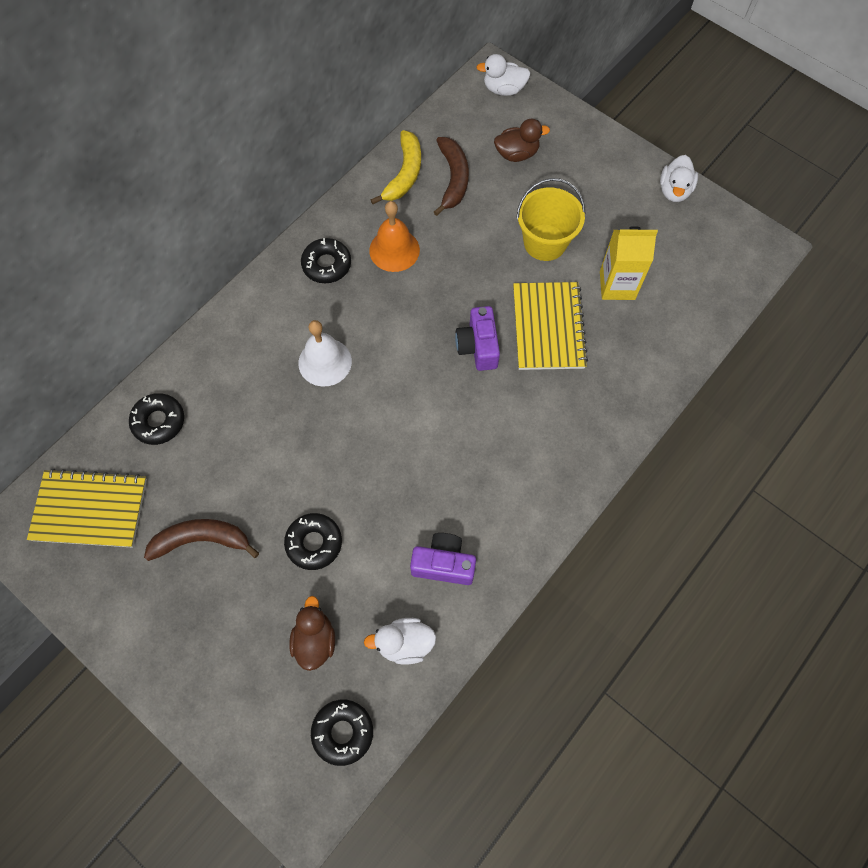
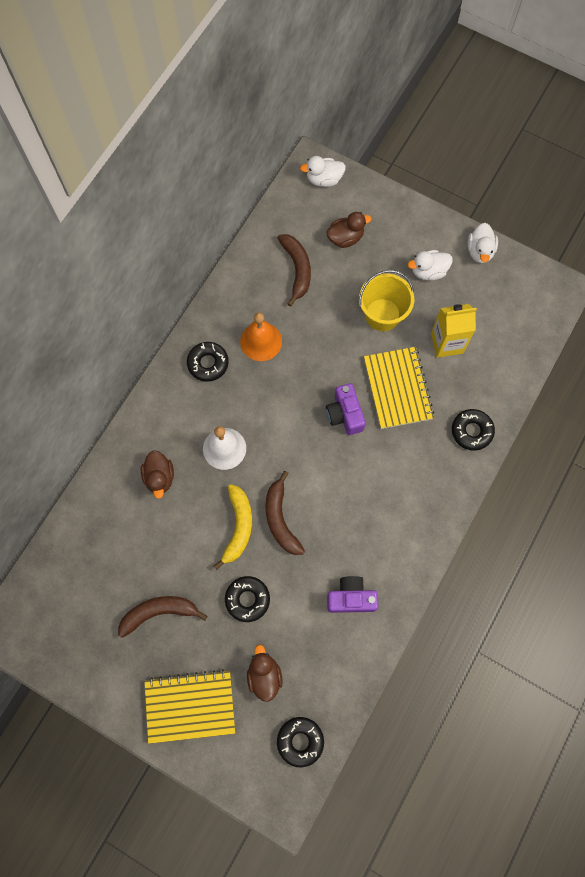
camera: 10 degrees left, 5 degrees up
(90, 509) = (64, 604): yellow notebook -> yellow notebook (190, 706)
(159, 421) = (101, 522): black donut -> black donut (471, 431)
(240, 382) = (159, 477): none -> brown duck
(375, 454) = (280, 519): none -> brown banana
(404, 174) = (255, 271): yellow banana -> yellow banana (238, 527)
(404, 643) = (333, 665): white duck -> white duck (428, 271)

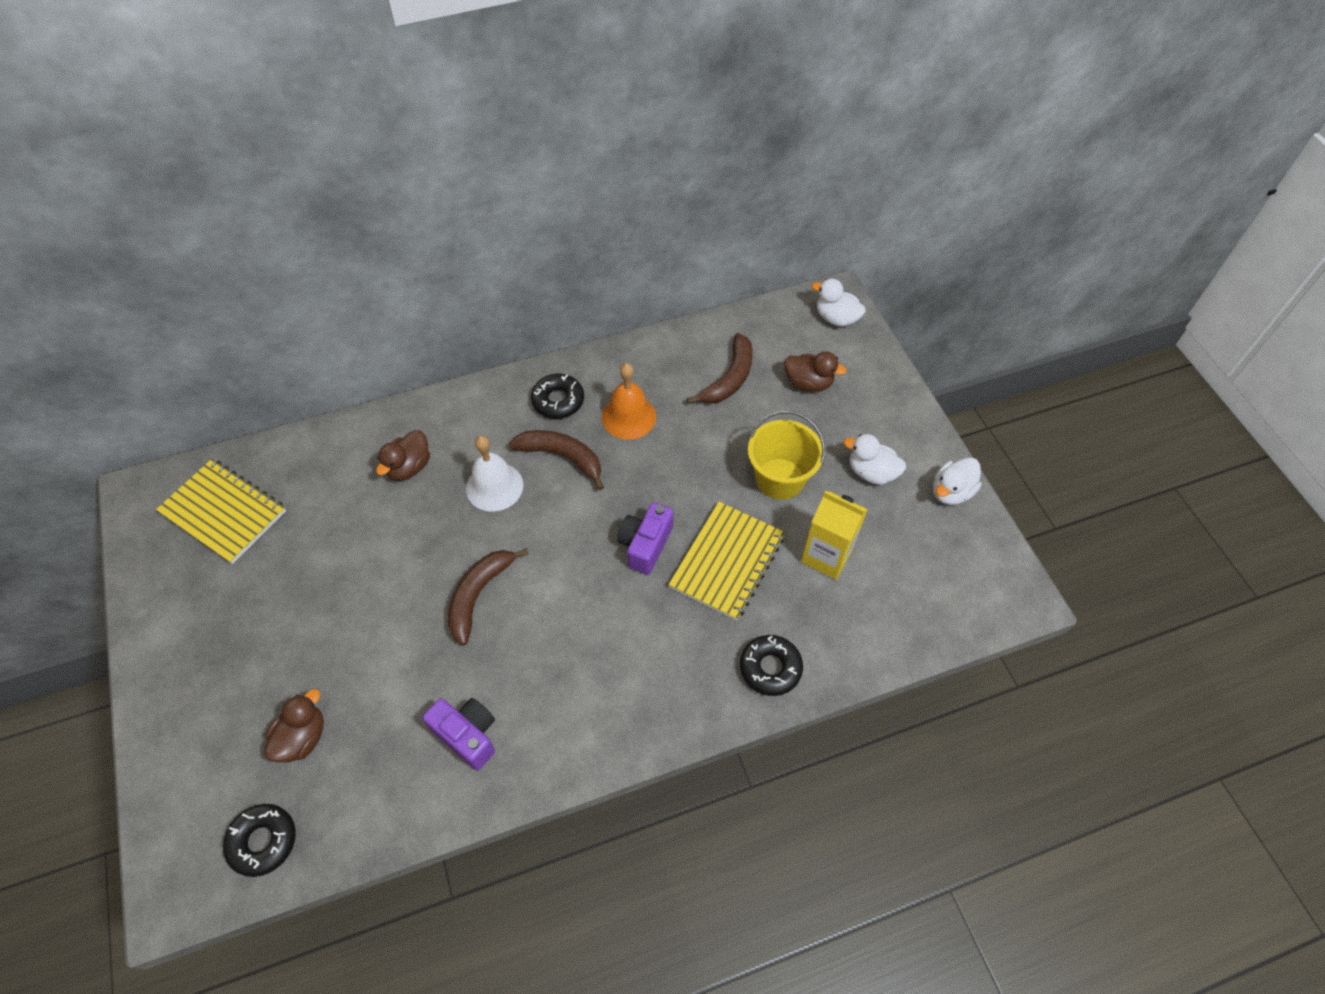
camera: 40 degrees right, 15 degrees down
(159, 613) = (276, 589): brown banana -> brown banana (562, 457)
(190, 706) = (205, 704): yellow notebook -> yellow notebook (224, 512)
(238, 527) = (431, 569): yellow banana -> none
(247, 599) = (367, 647): black donut -> none

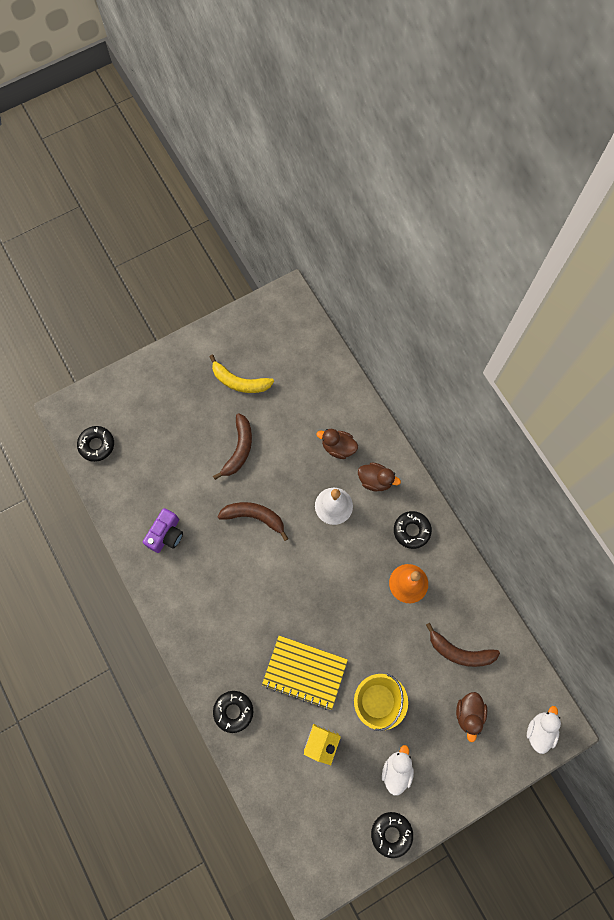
camera: 80 degrees right, 15 degrees up
(224, 512) = (285, 349): yellow notebook -> none
(248, 585) = (239, 381): none -> yellow banana
(302, 738) = (153, 445): brown duck -> brown duck (375, 480)
(562, 457) = (365, 544): brown banana -> brown banana (239, 449)
(645, 545) = (307, 614): purple camera -> none
(951, 492) = (391, 833): white duck -> black donut

